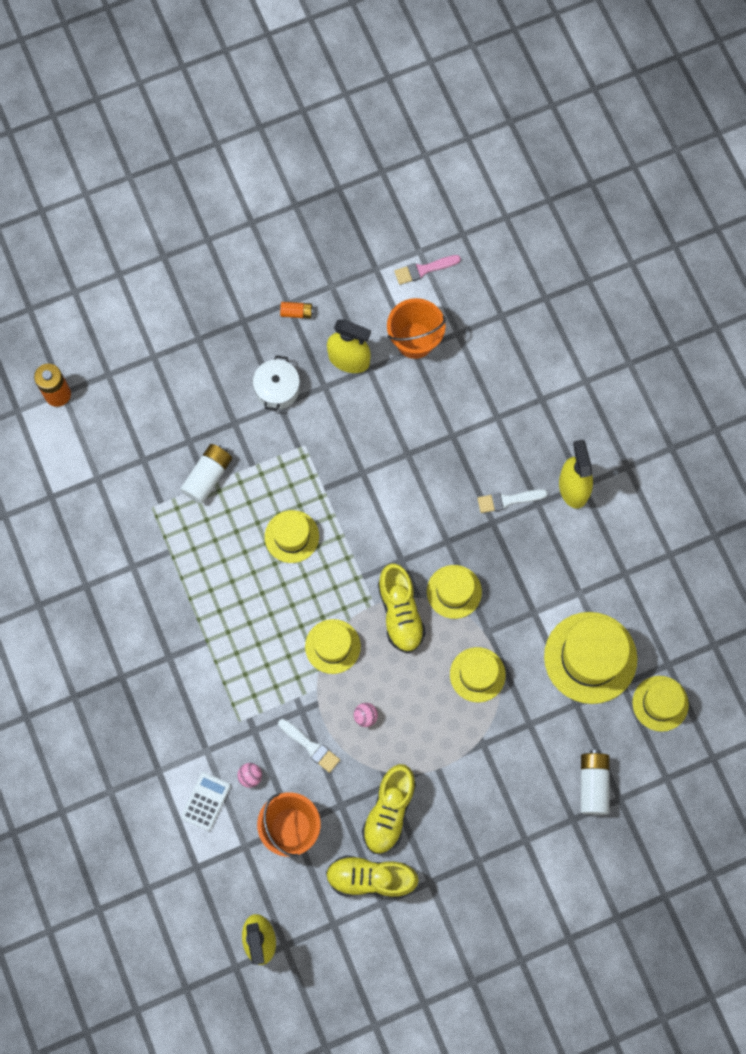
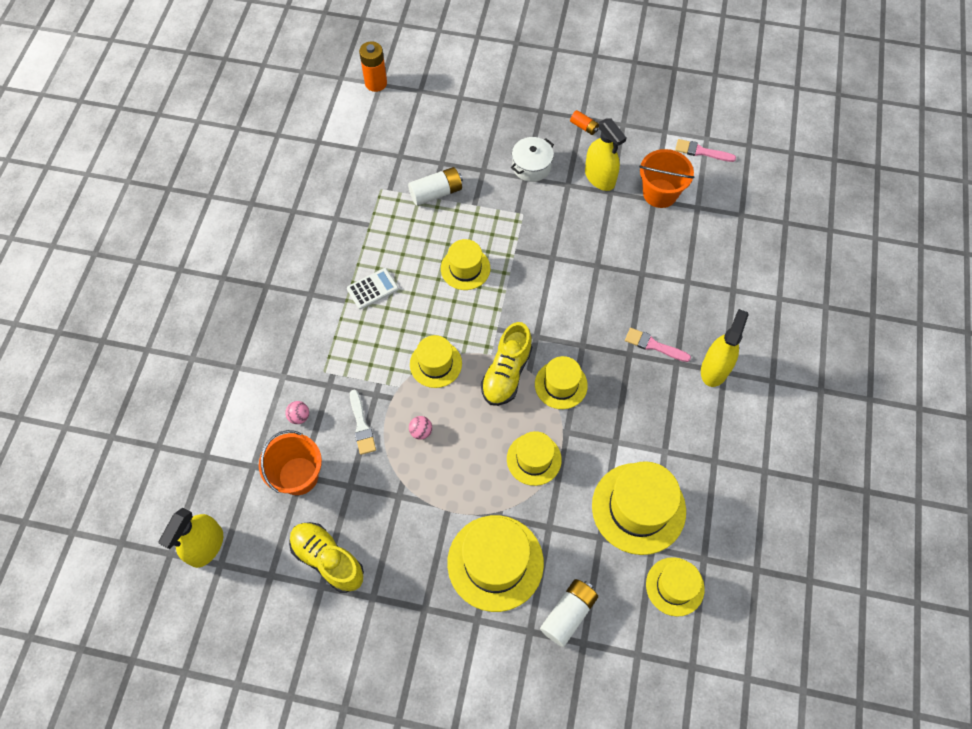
camera: 35 degrees right, 10 degrees down
(206, 801) = (252, 412): white calculator -> white calculator (372, 289)
(389, 812) = (383, 517): yellow shoe -> none
(507, 784) = (495, 562): none -> yellow hat
(508, 500) = (654, 345): white brush -> pink brush

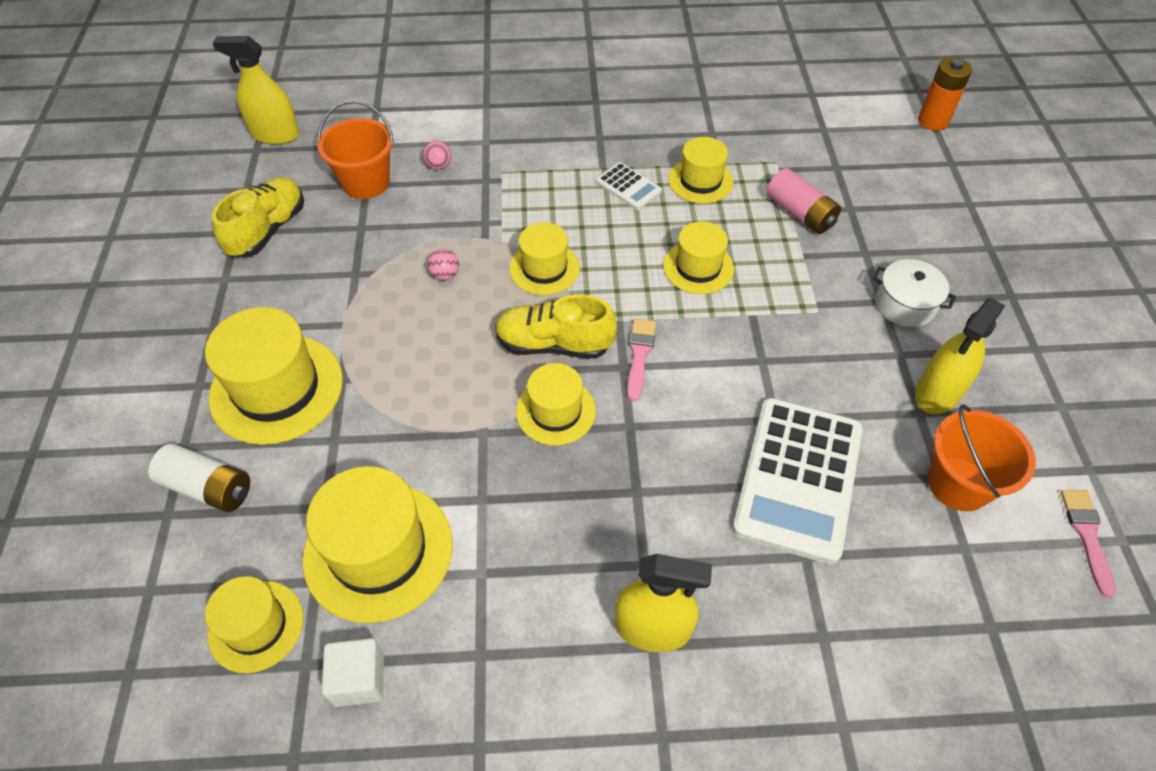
camera: 75 degrees right, 10 degrees down
(361, 425) = (440, 219): white brush -> none
(436, 193) = (800, 213): white battery -> pink battery
(534, 459) = (432, 401): yellow hat -> yellow hat (700, 181)
(584, 127) = (1020, 354): orange battery -> none
(640, 268) = (798, 479): none -> white calculator
(654, 345) = (664, 524): pink brush -> pink brush (639, 355)
(718, 529) = (359, 679): none -> white cube

